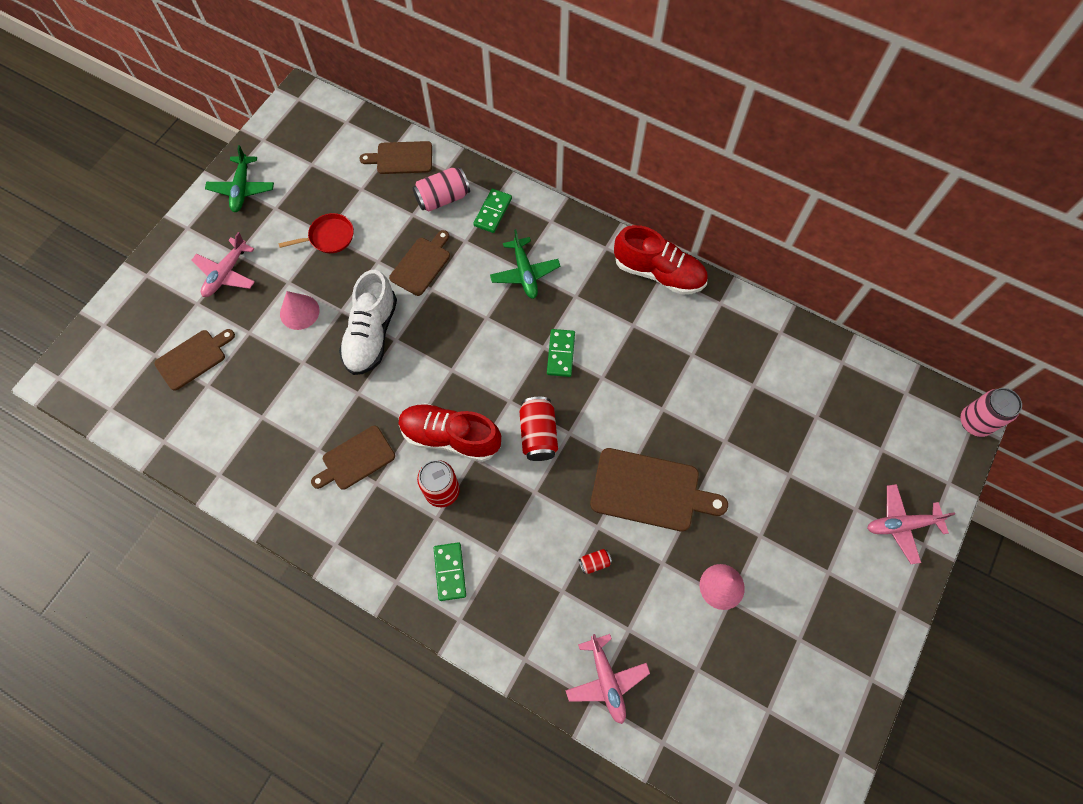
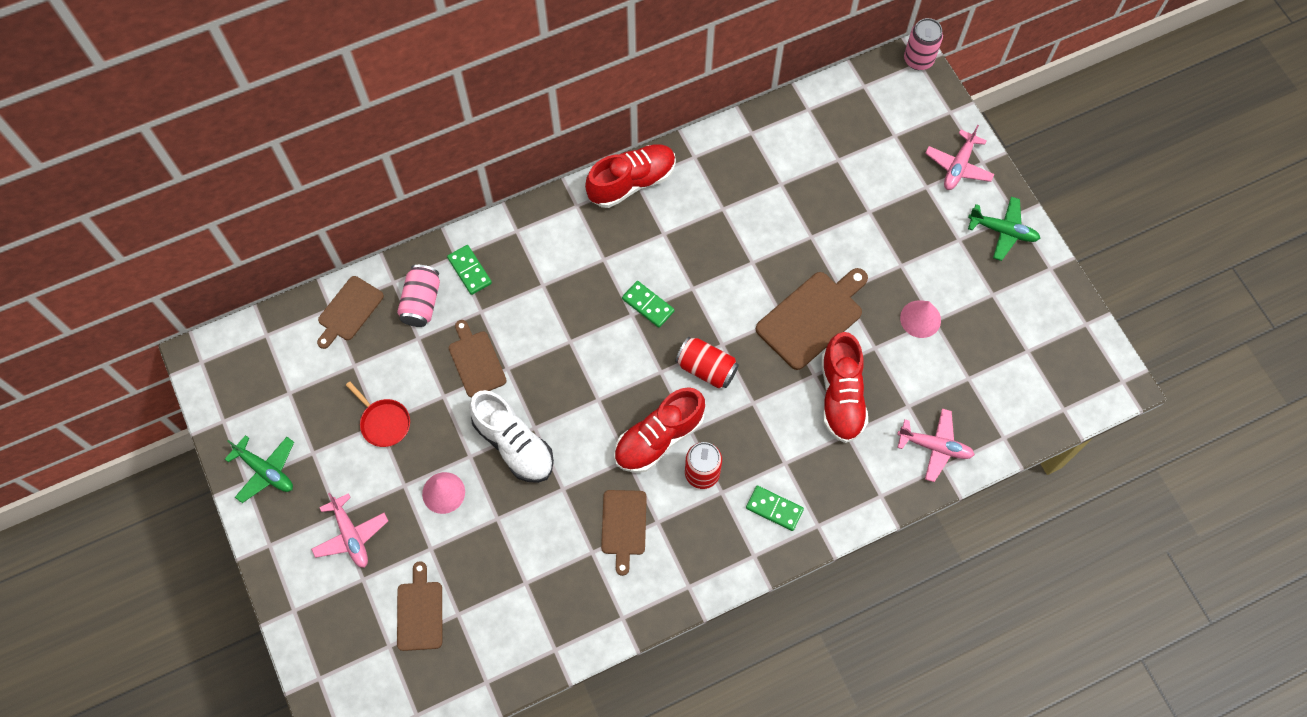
camera: 55 degrees left, 0 degrees up
(329, 237) = (384, 422): red pan -> red pan turned 120 degrees clockwise
(524, 273) = (551, 284): green plane -> green plane (1003, 231)
(594, 562) = (841, 396): red can -> red shoe

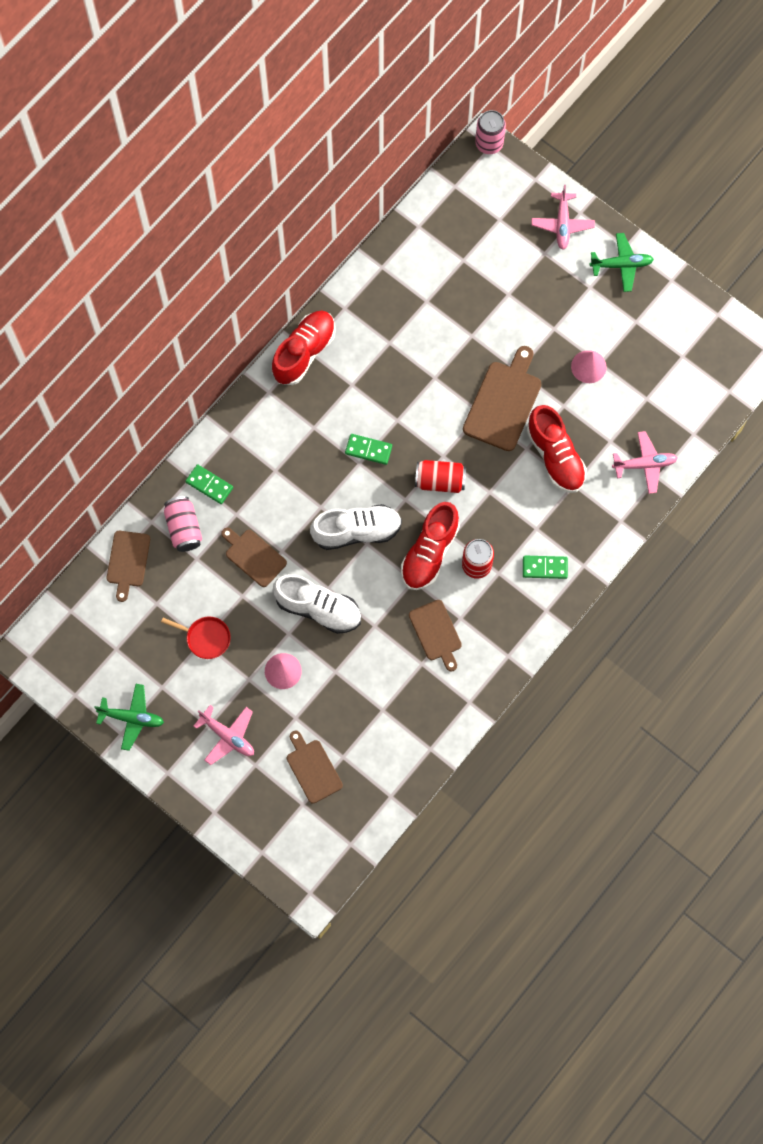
camera: 25 degrees left, 5 degrees up
(594, 382) = (356, 531): none -> white shoe

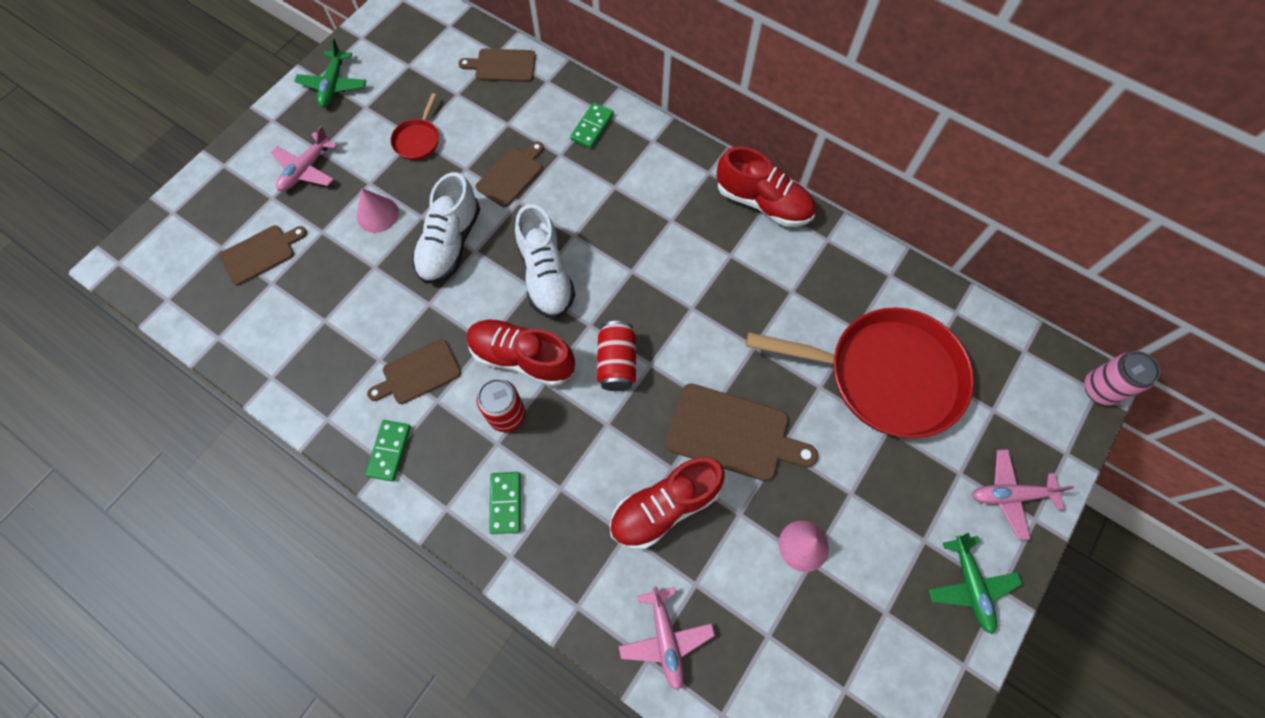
camera: 85 degrees right, 5 degrees down
(184, 528) = (541, 109): pink can -> none
(368, 450) = (650, 279): green domino -> green domino (389, 451)
(466, 287) = (886, 375): none -> red pan

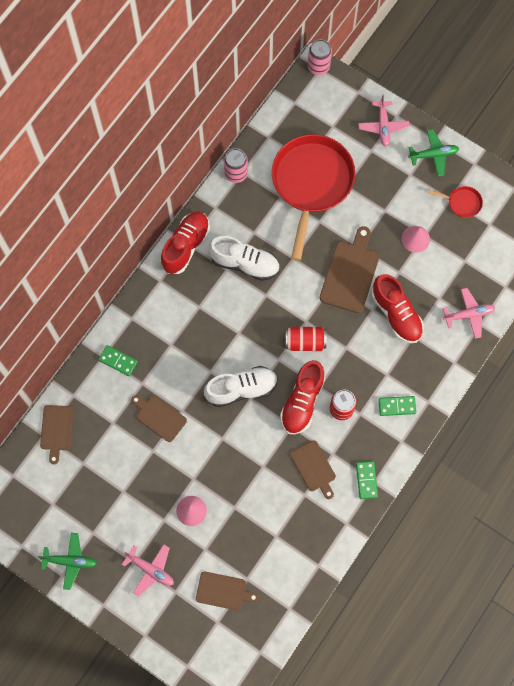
camera: 90 degrees left, 5 degrees up
(260, 253) = (223, 591): brown cutting board -> brown cutting board turned 135 degrees clockwise
(389, 451) = (366, 480): green domino -> green domino turned 75 degrees clockwise
(418, 140) = (126, 488): red pan -> red pan (462, 203)
(450, 243) = (216, 456): white shoe -> white shoe (245, 263)
(886, 266) = (236, 173): none -> pink can

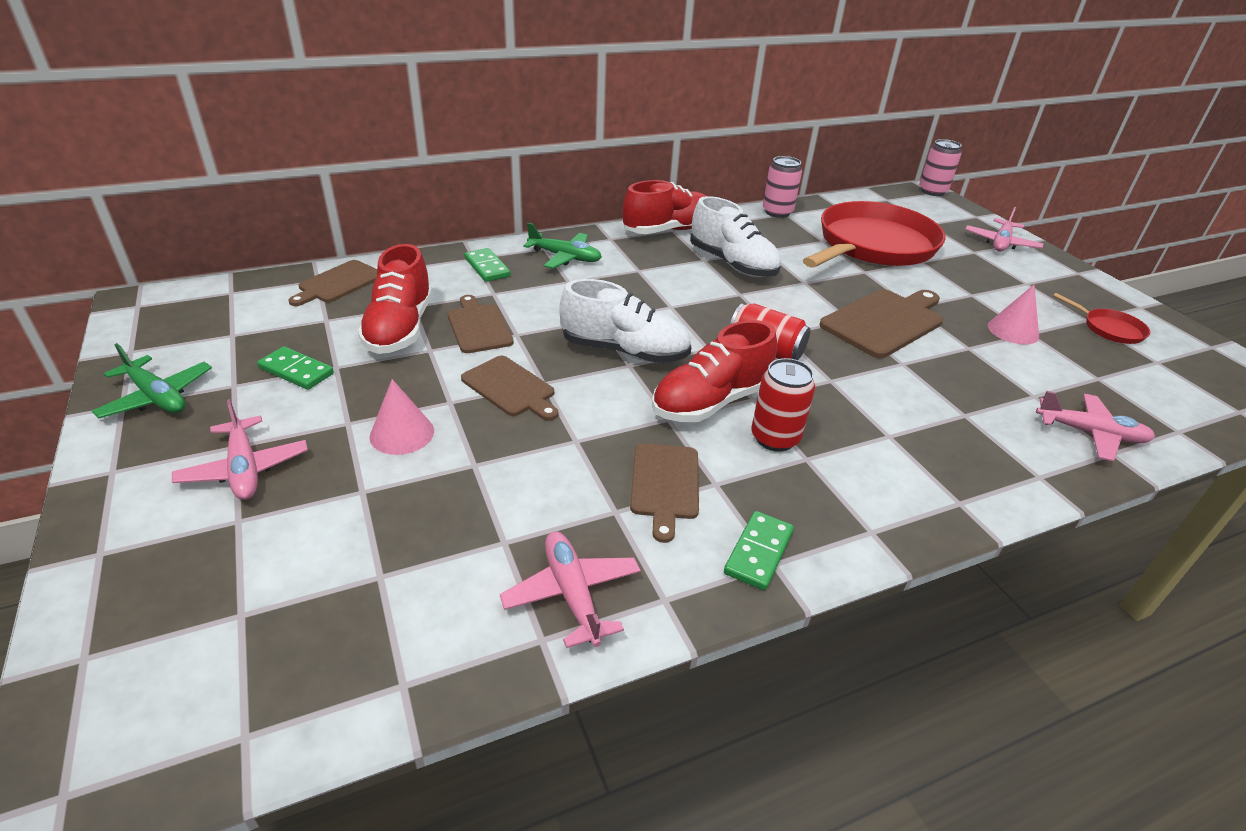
camera: 30 degrees right, 35 degrees down
(223, 591) = (315, 569): brown cutting board -> brown cutting board (510, 388)
(315, 542) = (572, 594): none -> pink plane
(396, 314) = (943, 382): red shoe -> red shoe (400, 328)
(397, 406) = (888, 480): green domino -> green domino (296, 371)
(433, 155) = (1071, 281): green plane -> green plane (565, 257)

